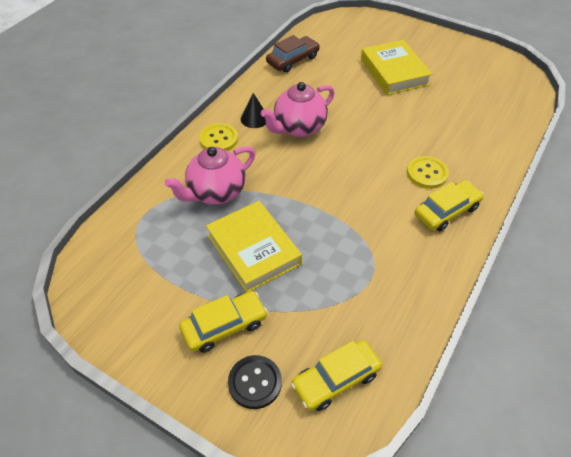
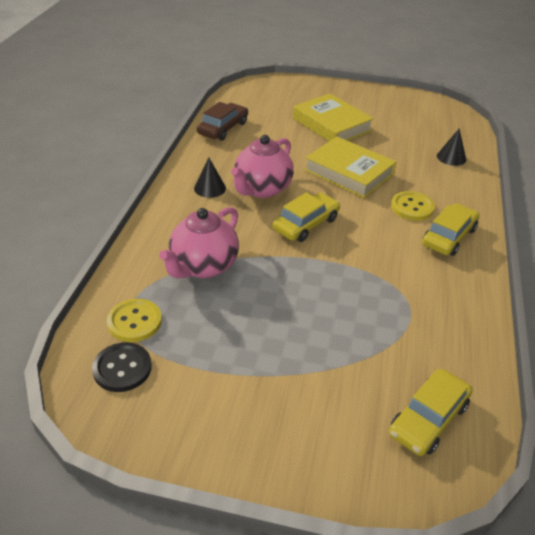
camera: 20 degrees left, 10 degrees down
(219, 139) = (180, 214): yellow button -> yellow button (134, 322)
(224, 326) = (281, 398): yellow car -> yellow car (306, 224)
(253, 250) = (274, 314): yellow book -> yellow book (349, 172)
(255, 382) = (345, 446): black button -> black button (122, 368)
(494, 127) = (451, 157): none -> black cone

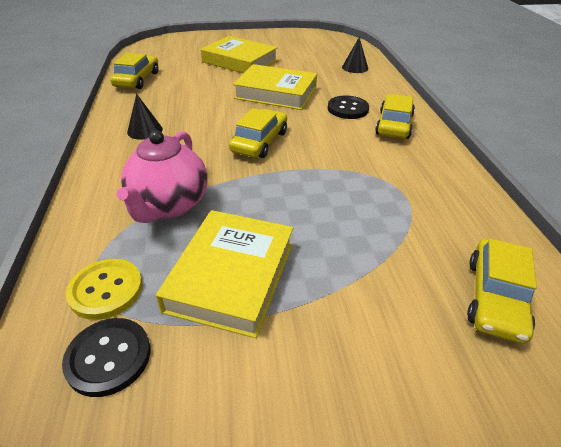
camera: 20 degrees left, 0 degrees up
(223, 128) = (137, 79): brown car -> yellow car
(227, 338) = (231, 276): none -> yellow book
(262, 189) = (200, 121): pink teapot -> none
(412, 207) = (347, 109): yellow button -> black button

